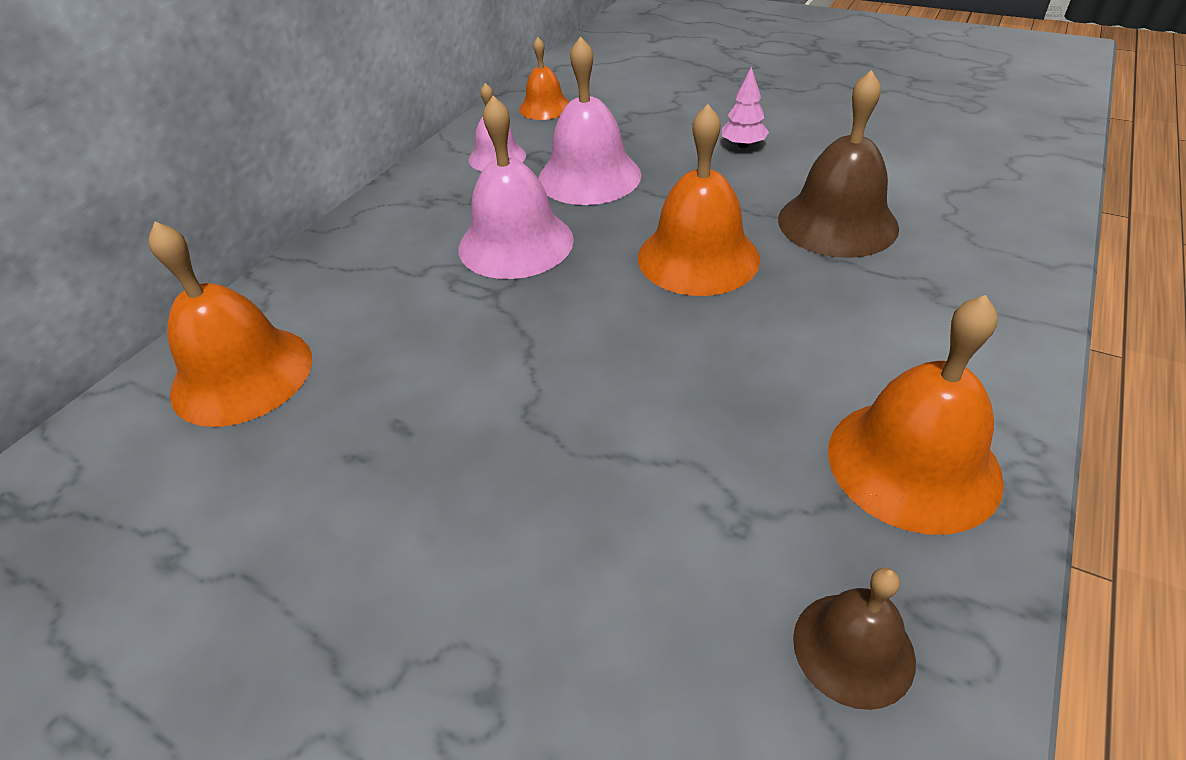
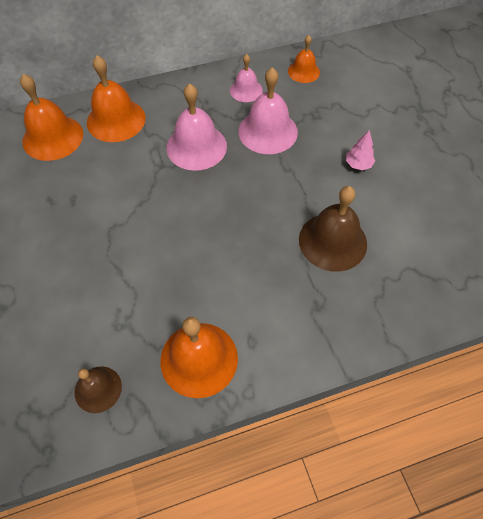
camera: 40 degrees right, 15 degrees up
(698, 257) = (252, 211): orange bell -> orange bell (116, 120)

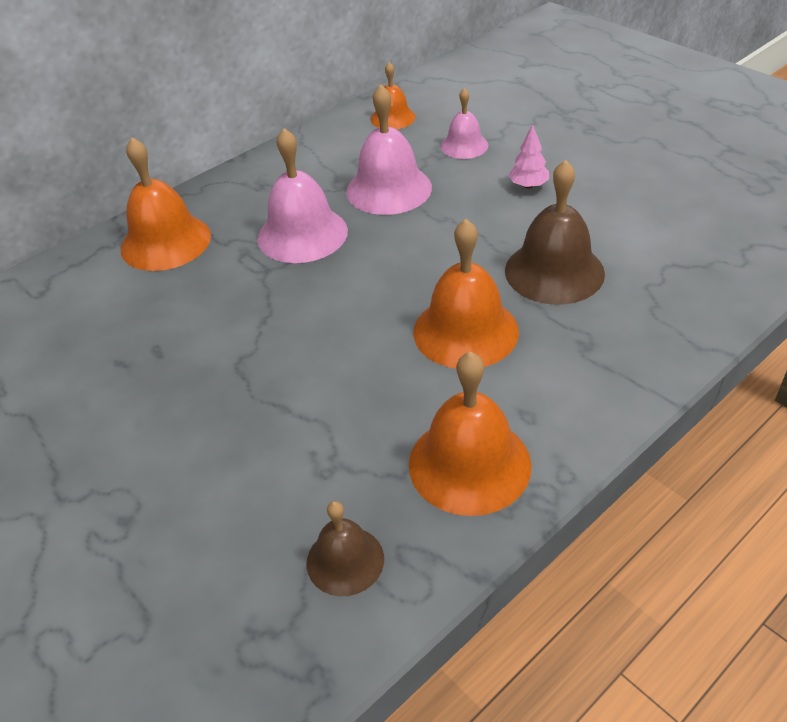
camera: 20 degrees left, 15 degrees down
(53, 137) = (80, 290): orange bell -> orange bell (465, 331)
(246, 90) = (330, 157): pink bell -> pink bell (464, 145)

